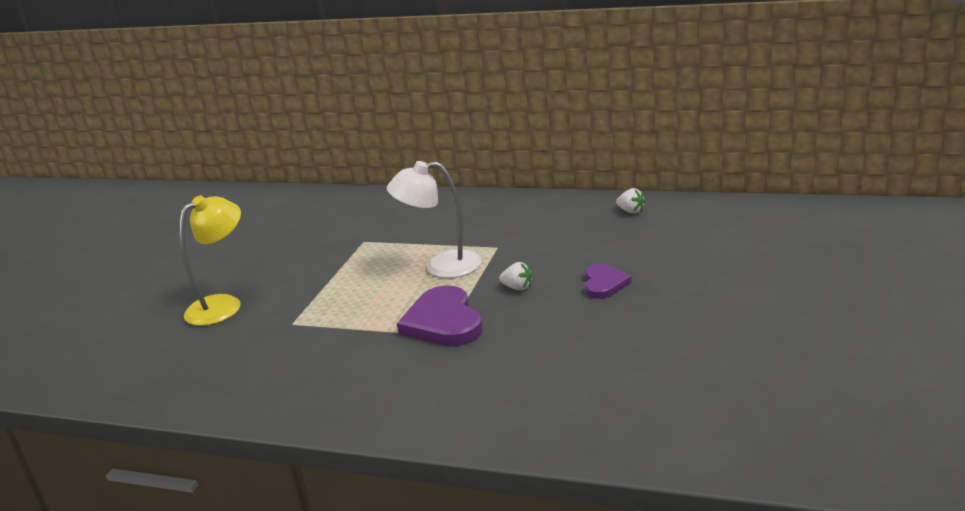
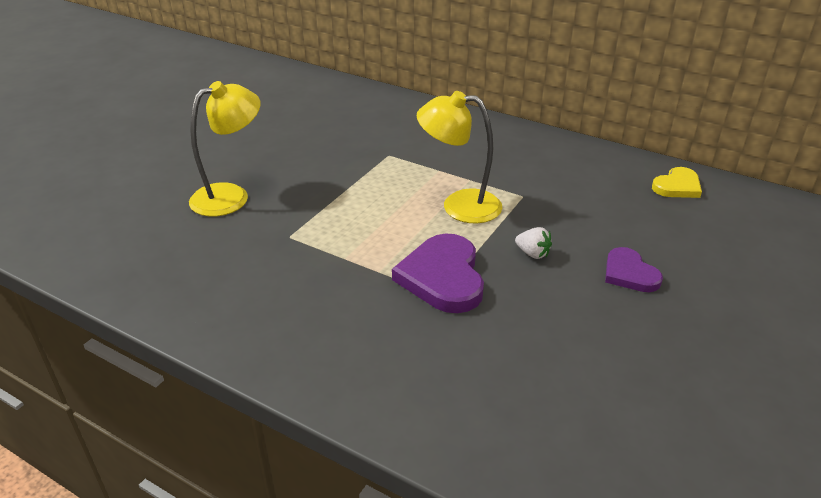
camera: 10 degrees right, 10 degrees up
(442, 266) = (459, 205): white lamp -> yellow lamp
(604, 283) = (629, 273): purple heart -> purple heart turned 135 degrees clockwise
(631, 211) = (677, 186): white strawberry -> yellow heart

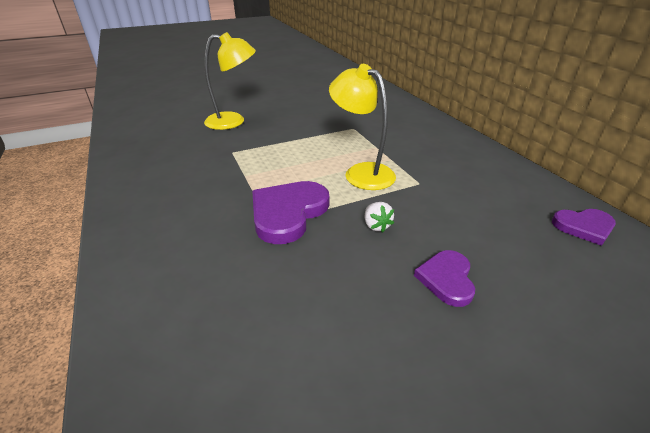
camera: 35 degrees right, 0 degrees up
(677, 186) = (584, 227): yellow heart -> purple heart

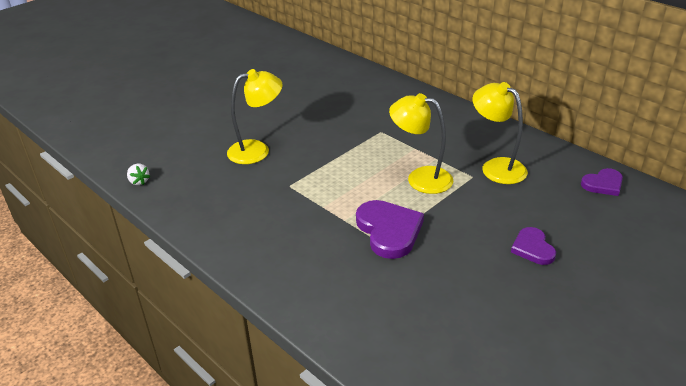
camera: 20 degrees left, 0 degrees up
(288, 213) = (389, 231): purple heart -> purple heart turned 150 degrees clockwise
(376, 225) = (463, 222): white strawberry -> white strawberry (139, 181)
(452, 180) = (496, 167): none -> yellow lamp

